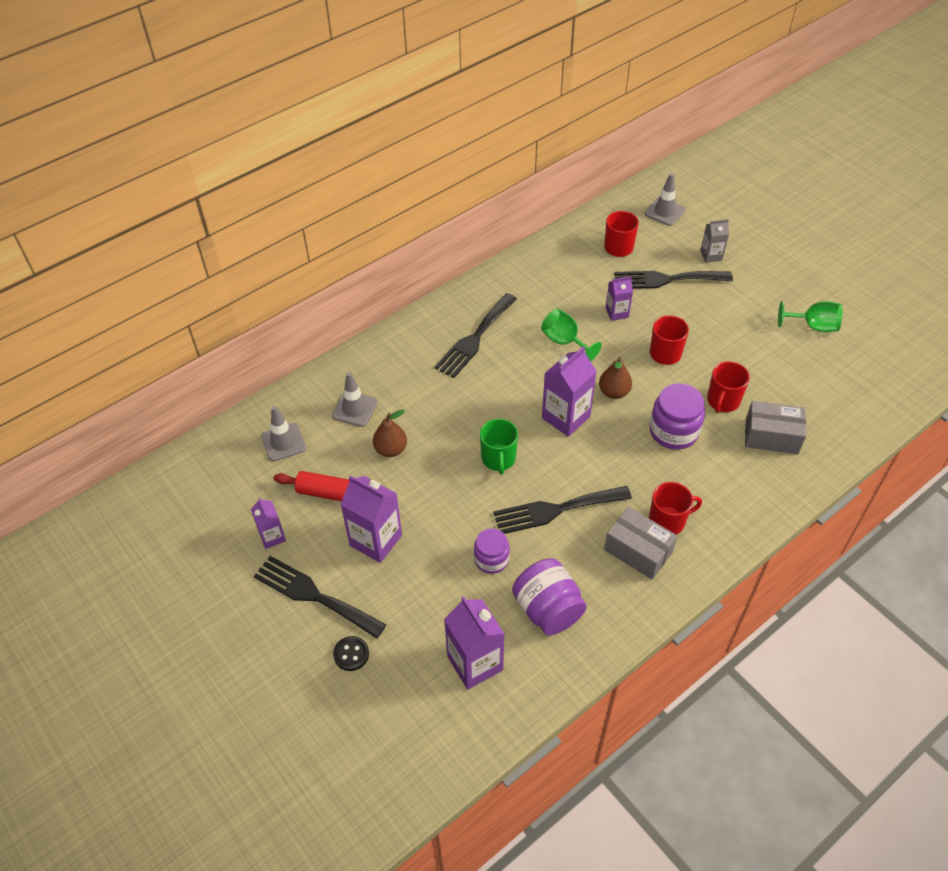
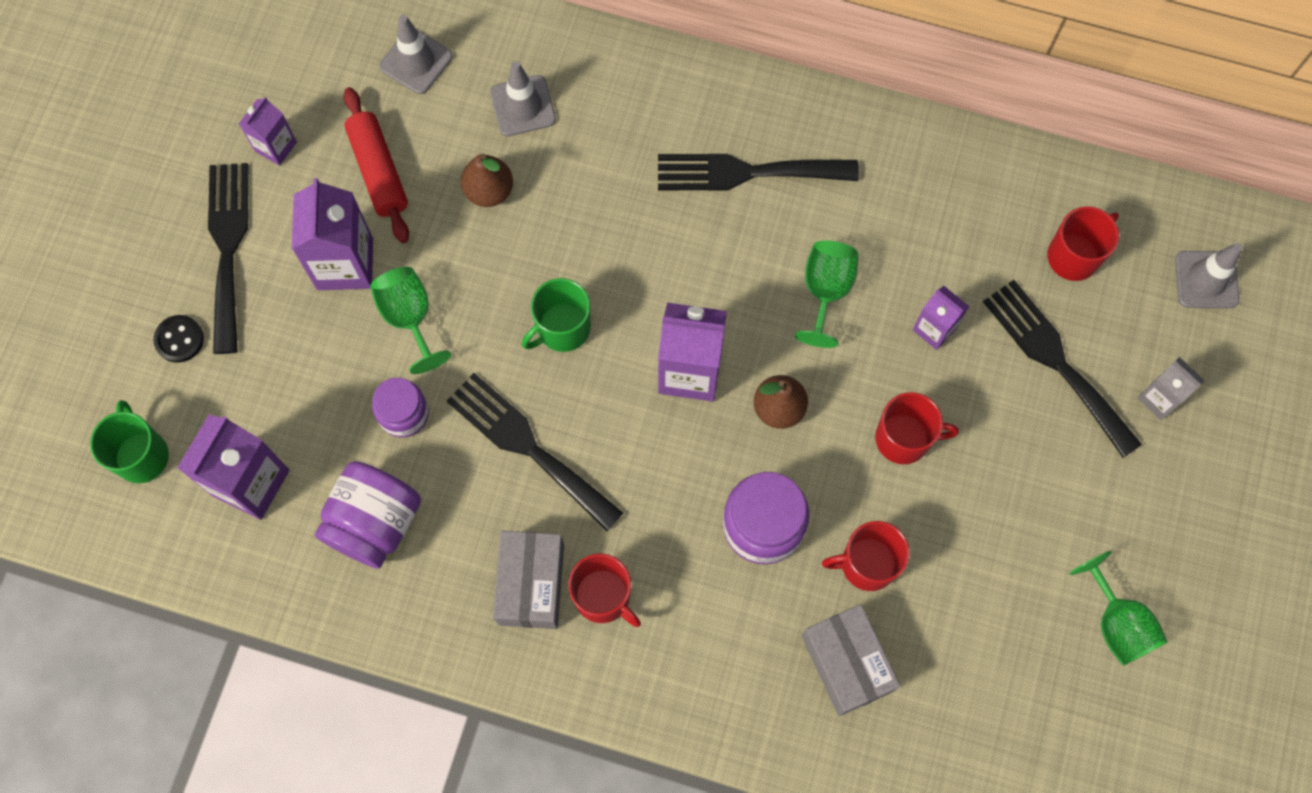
camera: 55 degrees right, 20 degrees up
(411, 717) = (142, 455): none -> green mug
(435, 526) = (409, 318): none -> green goblet

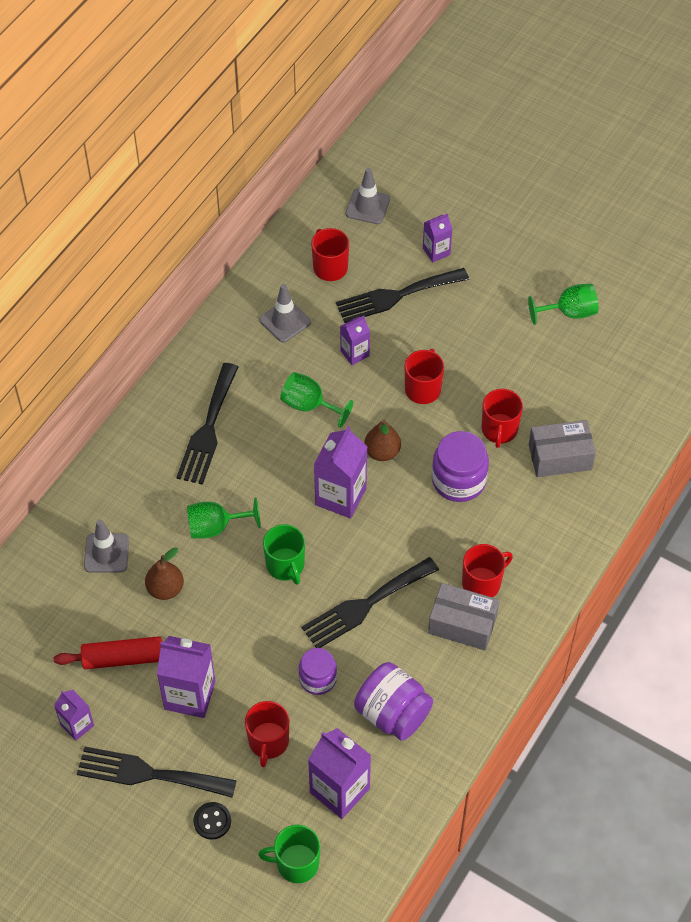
camera: 75 degrees left, 15 degrees down
(300, 376) = (268, 742): none -> red mug
(409, 318) = (246, 660): green goblet -> green goblet (216, 527)
(416, 61) = (43, 615): grey traffic cone -> grey traffic cone (285, 321)
(1159, 398) = (436, 251): grey carton -> purple carton

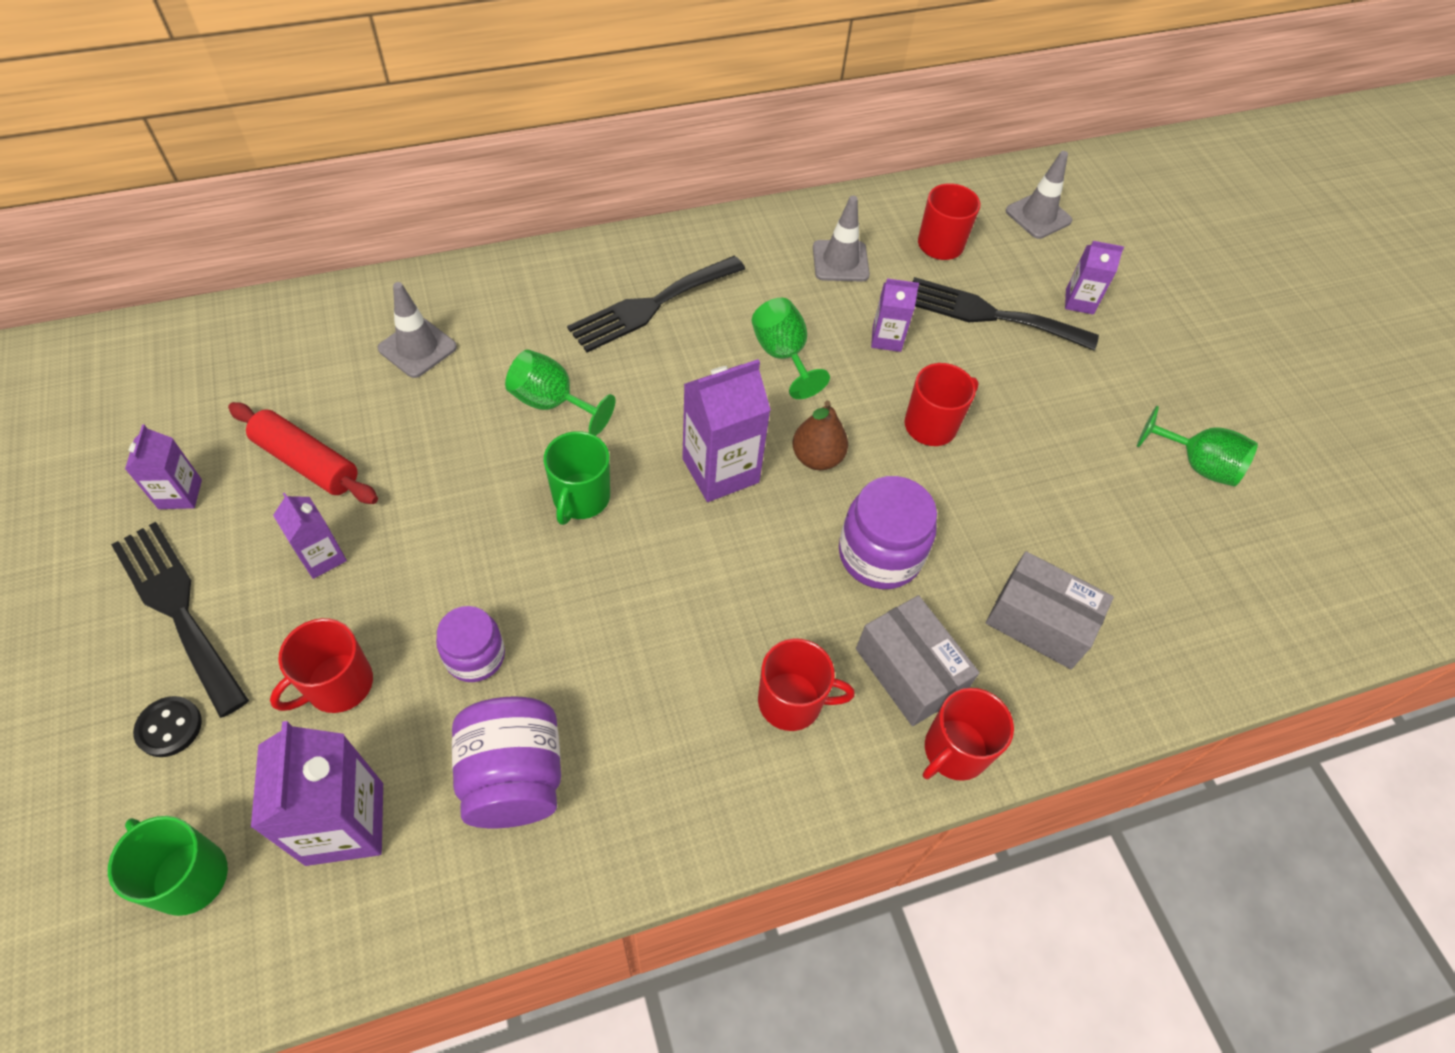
camera: 35 degrees right, 0 degrees up
(165, 589) = (431, 425): brown pear -> none
(190, 695) = (322, 557): purple carton -> purple carton, size x0.57
(365, 605) = (621, 613): black fork -> none
(462, 624) = (715, 734): grey box -> grey box (909, 671)
(499, 430) = (986, 533): red mug -> red mug (954, 751)

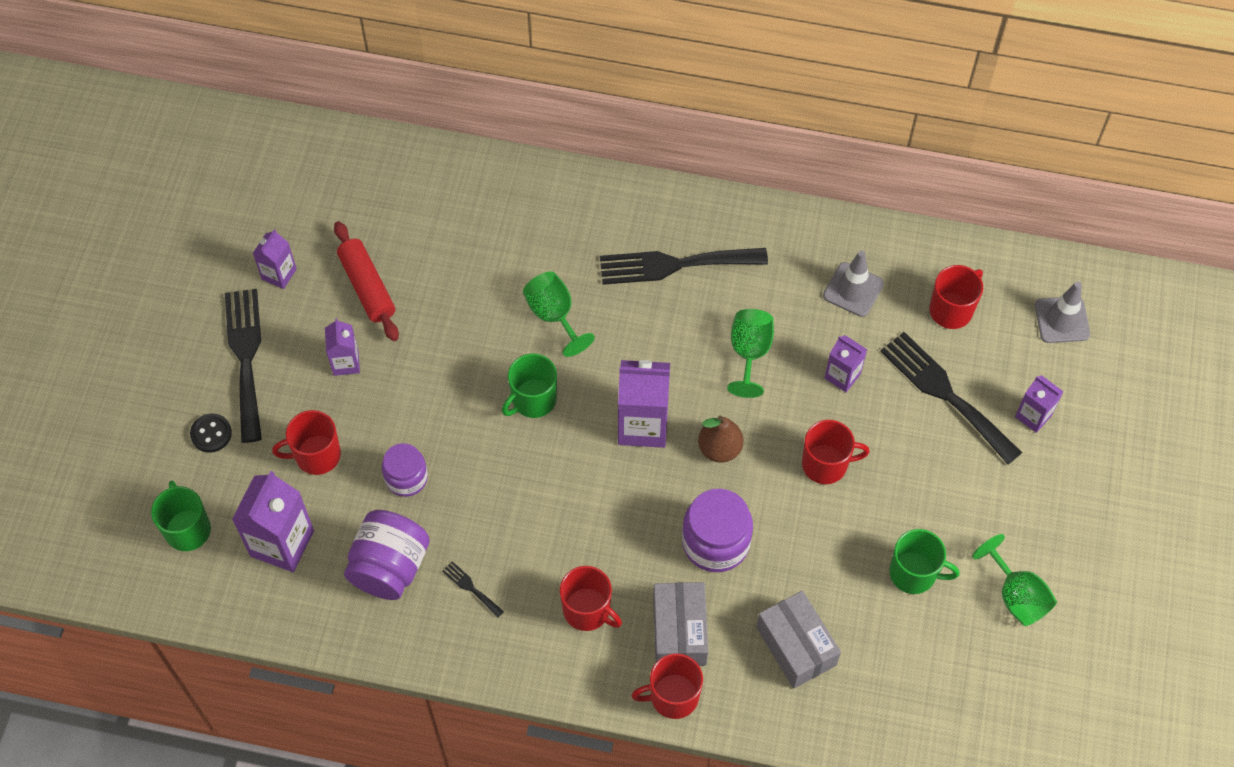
camera: 35 degrees right, 5 degrees up
(417, 348) = (483, 226): grey traffic cone -> none
(634, 749) = (471, 588): none -> black fork
(1092, 489) = (914, 573): none -> green mug

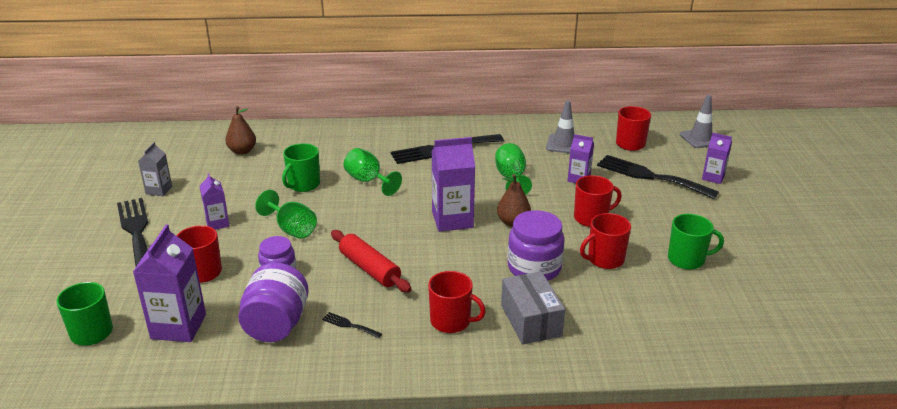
camera: 15 degrees left, 30 degrees down
(211, 434) = (110, 275): black button -> none
(279, 274) = (159, 190): purple carton -> grey carton
(367, 287) = (227, 187): red rolling pin -> red rolling pin (370, 269)
(397, 206) = (242, 151): none -> brown pear
(533, 400) = (366, 220): green mug -> green mug (303, 184)
(673, 696) = (544, 360): red mug -> red mug (605, 259)
(796, 646) = (626, 312): grey box -> none
(1016, 595) = (766, 258): green goblet -> green goblet (291, 229)

